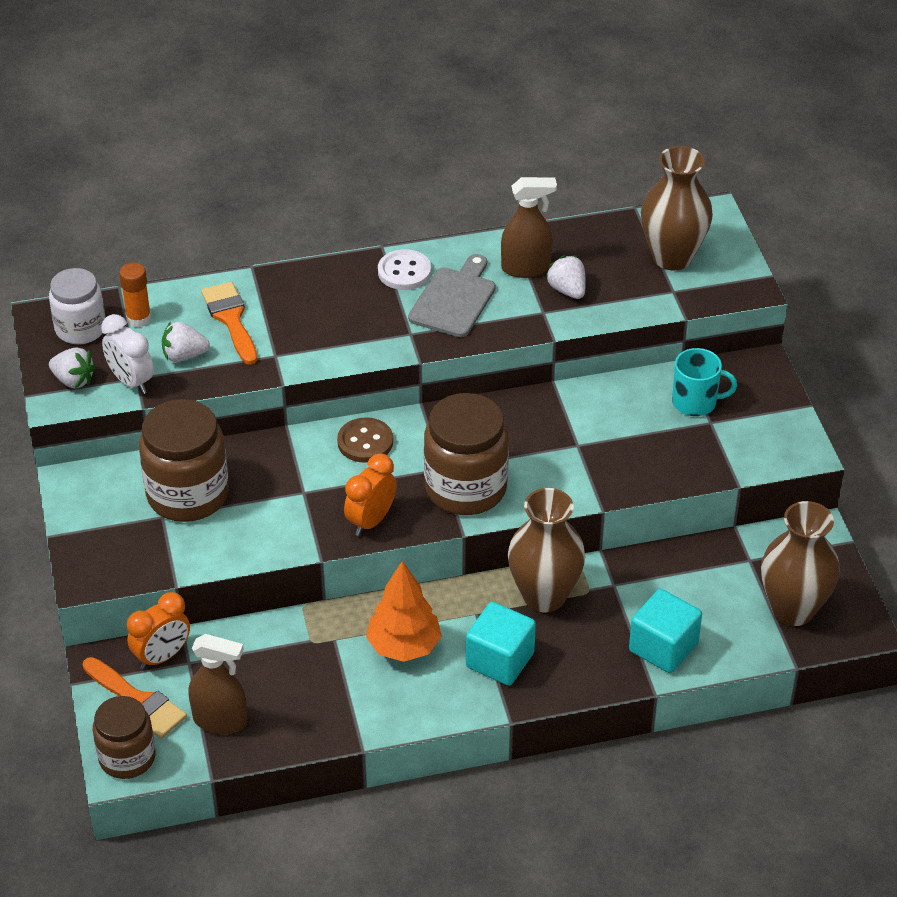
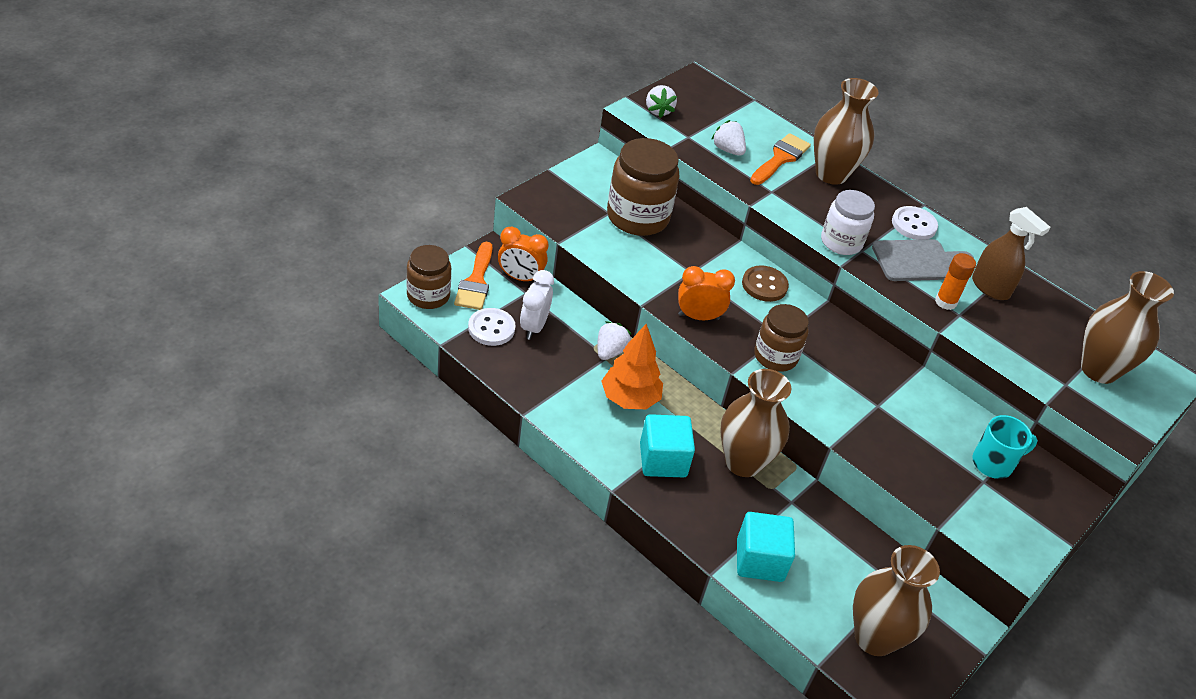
camera: 50 degrees right, 0 degrees up
(80, 329) = (703, 97): white jar -> white jar (841, 242)
(131, 381) = (682, 135): white clock -> white clock (534, 327)
(138, 318) = (737, 118): orange glue stick -> orange glue stick (945, 302)
(220, 720) = (491, 328): brown spray bottle -> white button
(285, 292) = (831, 174): none -> brown vase
(465, 488) = (775, 356): brown jar -> brown jar, size x0.64
(567, 290) = (995, 320): white strawberry -> white strawberry (610, 351)
(696, 402) = (993, 463): turquoise mug -> turquoise mug turned 75 degrees counterclockwise

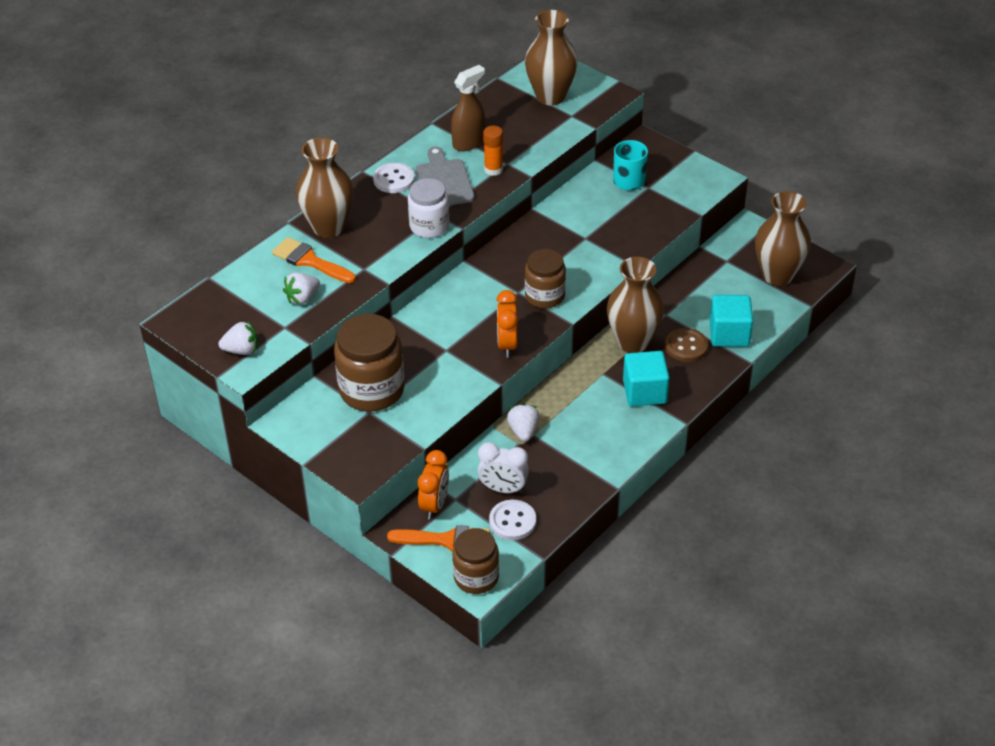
camera: 85 degrees left, 0 degrees up
(610, 351) = (523, 431): white strawberry -> white strawberry turned 60 degrees clockwise
(629, 399) = (580, 415): orange tree -> none
(764, 285) = (454, 300): brown button -> brown button (686, 346)

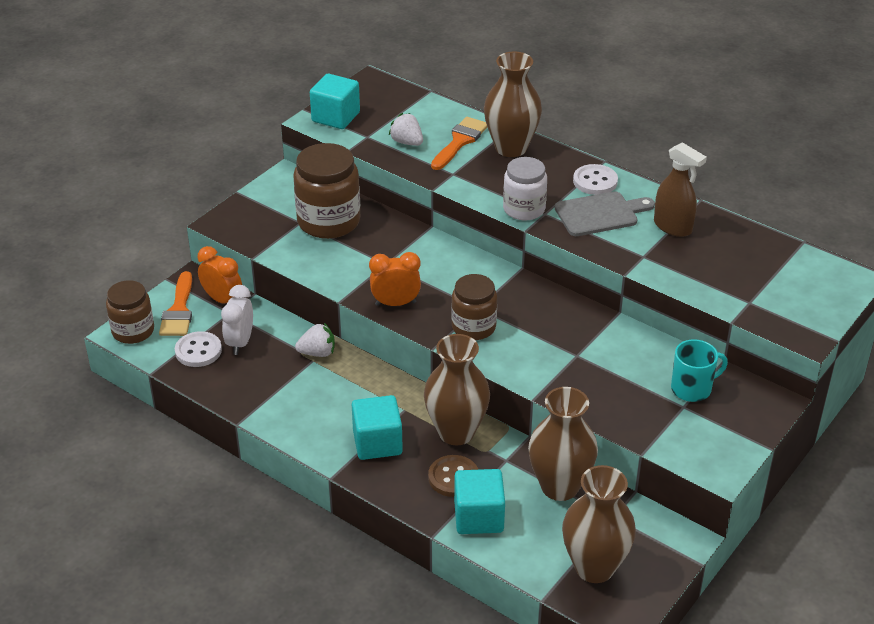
camera: 85 degrees right, 5 degrees down
(241, 350) = (335, 117): white strawberry -> turquoise cube
(434, 505) = (222, 300): orange clock -> orange clock turned 150 degrees counterclockwise
(493, 169) = (629, 247): orange glue stick -> none
(550, 96) = (781, 284): brown vase -> brown vase (559, 486)

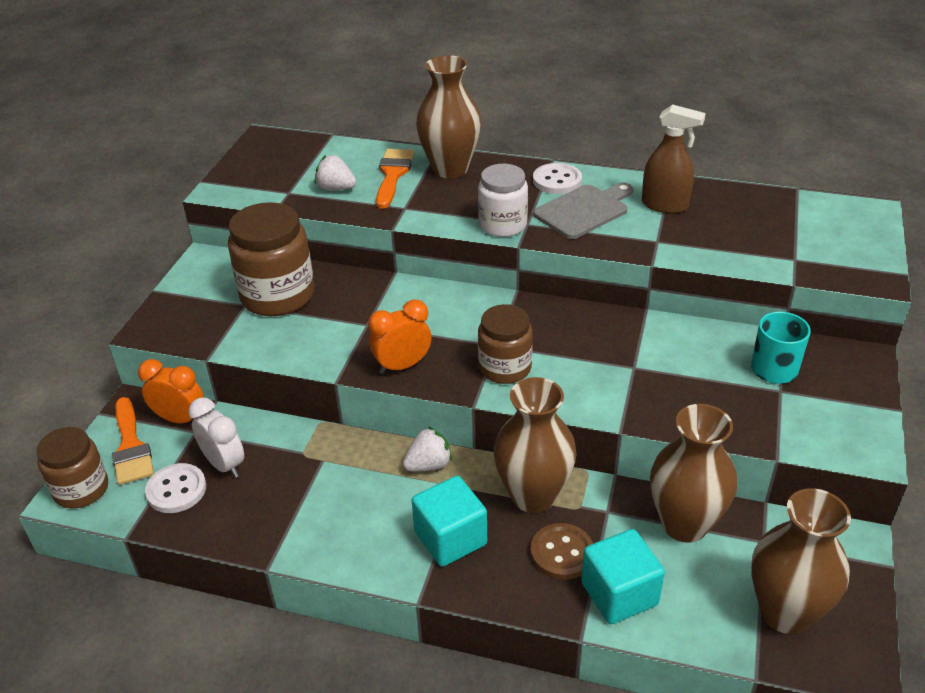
camera: 20 degrees left, 0 degrees up
(240, 342) = (224, 464): white clock -> white clock turned 150 degrees clockwise
(317, 353) = (324, 449): white strawberry -> white strawberry (428, 465)
(335, 117) = (242, 181): turquoise cube -> none

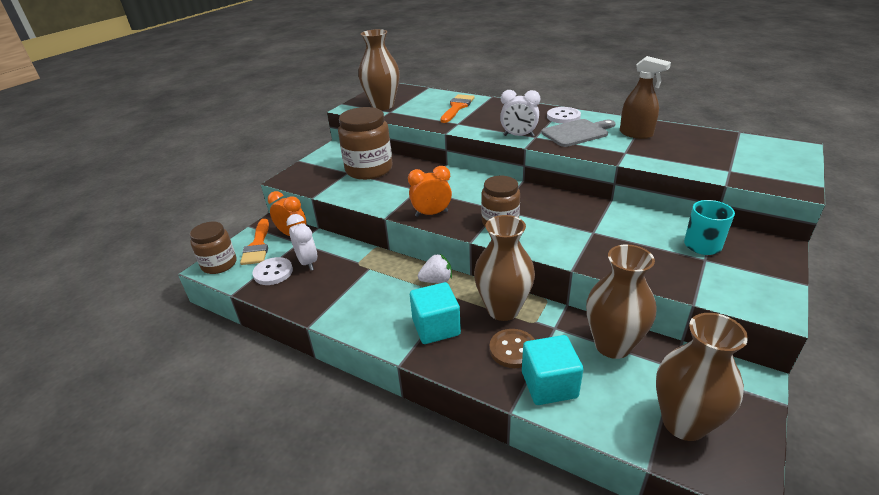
camera: 15 degrees right, 5 degrees down
(336, 188) = (419, 111): white strawberry -> none
(450, 169) = (494, 107): brown vase -> brown vase (382, 106)
(502, 225) = (518, 136): white jar -> white clock

